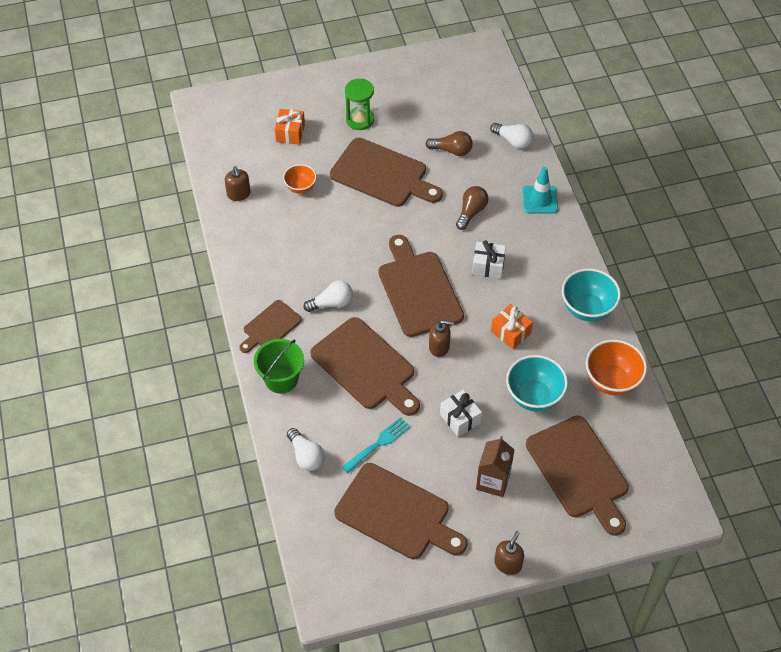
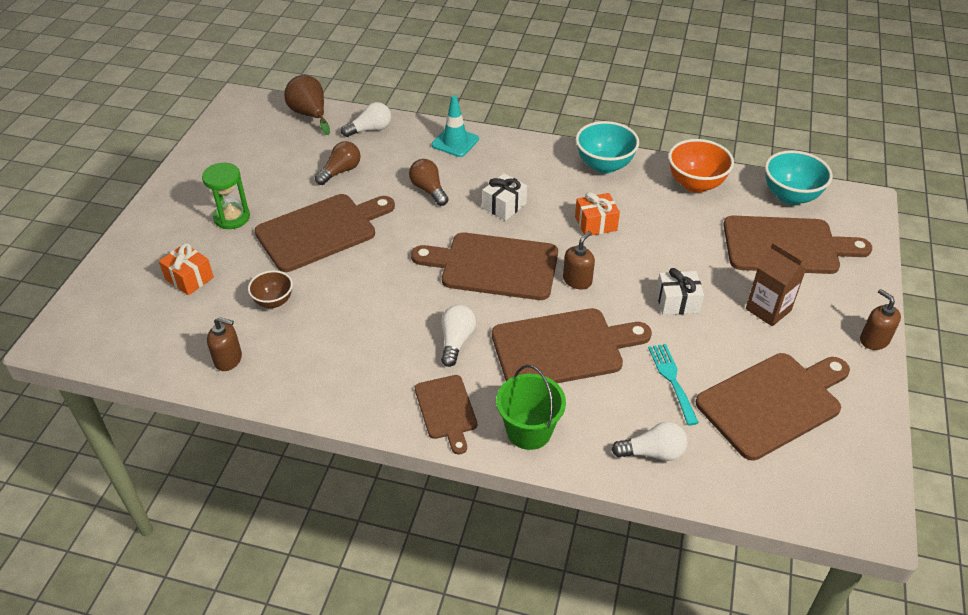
camera: 60 degrees left, 10 degrees down
(300, 187) = (274, 301): orange bowl -> brown bowl
(501, 96) = (309, 115): none -> brown pear
(534, 396) = (682, 239): turquoise bowl -> turquoise bowl (790, 196)

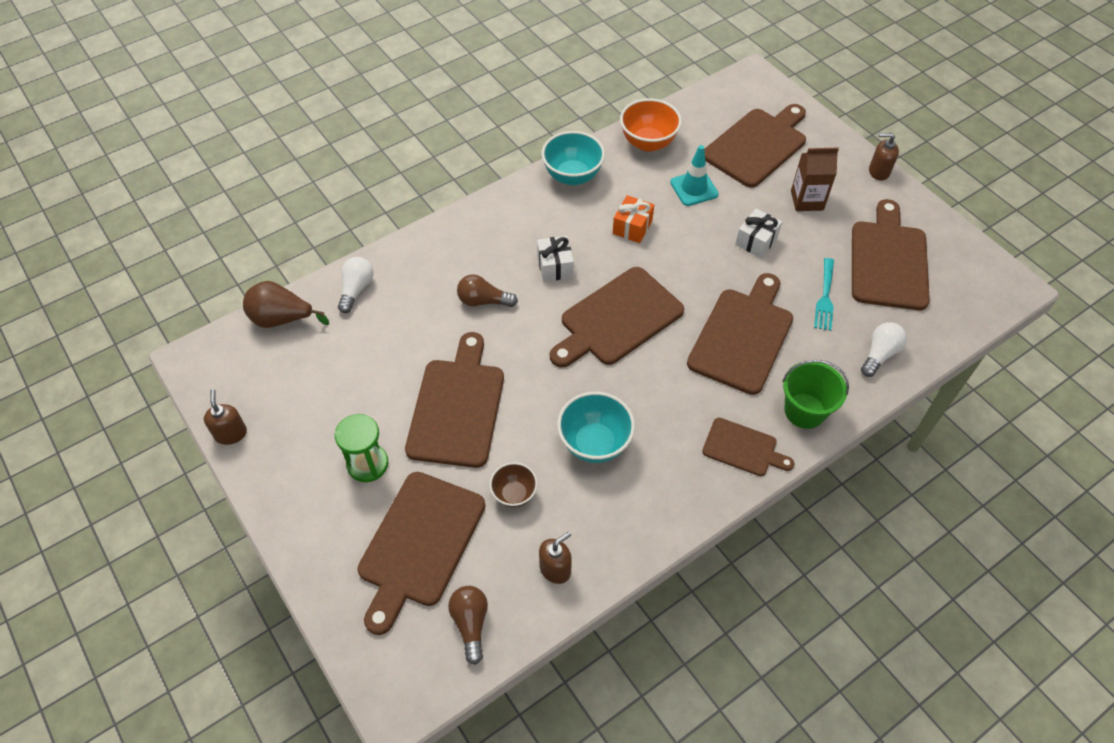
camera: 50 degrees left, 10 degrees up
(189, 278) = (419, 544): orange gift -> brown cutting board
(340, 171) = (391, 345): brown light bulb -> brown light bulb (470, 624)
(455, 142) = (441, 244): turquoise traffic cone -> turquoise traffic cone (694, 188)
(456, 341) = (677, 396): white light bulb -> none
(577, 280) = (682, 280): brown soap dispenser -> brown soap dispenser (231, 433)
(672, 380) = (825, 297): turquoise fork -> turquoise fork turned 105 degrees counterclockwise
(790, 196) = (712, 106): turquoise bowl -> turquoise bowl (594, 443)

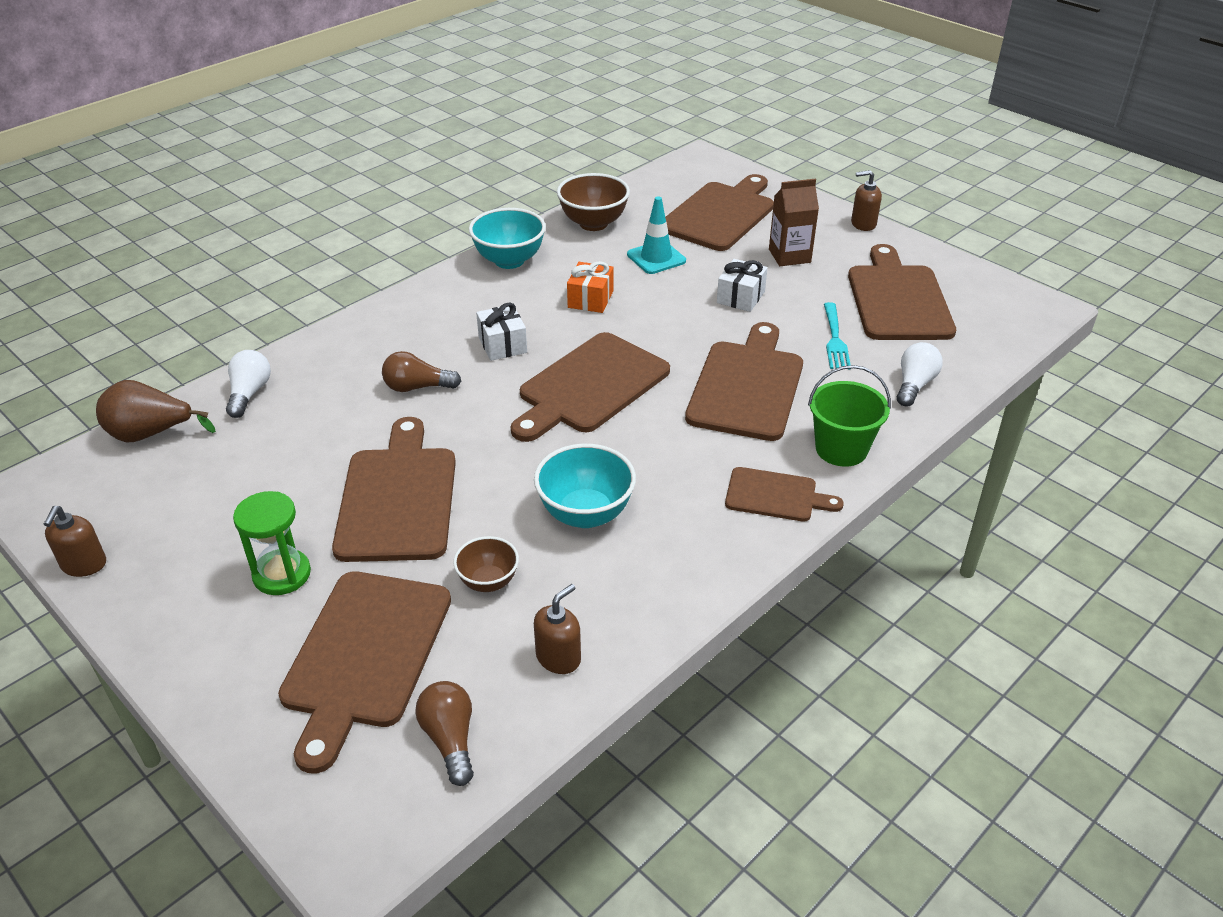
camera: 10 degrees left, 15 degrees down
(231, 433) = (84, 565): brown soap dispenser -> brown soap dispenser turned 150 degrees counterclockwise
(648, 143) = (593, 223): orange bowl -> brown bowl

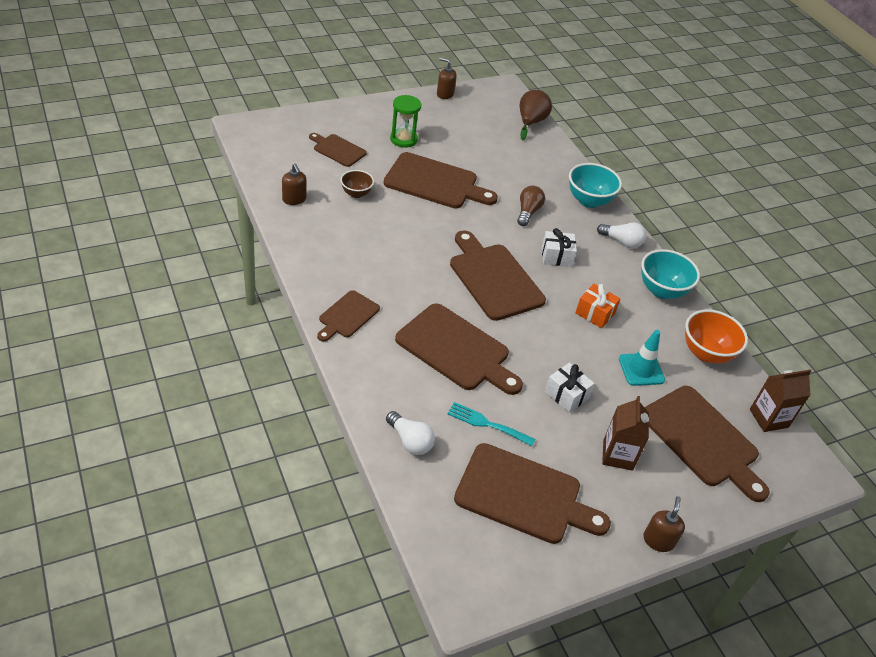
camera: 105 degrees right, 5 degrees up
(249, 393) = (551, 156): white light bulb -> white light bulb (621, 242)
(365, 655) = (338, 150): brown cutting board -> brown cutting board, size x0.56
(450, 739) = (275, 159): brown light bulb -> none
(585, 514) = (382, 238): turquoise bowl -> turquoise bowl (589, 201)
(593, 223) = (706, 353): brown bowl -> orange bowl
(656, 184) = (768, 418): none -> brown carton
(841, 449) = (368, 365): green bucket -> none

